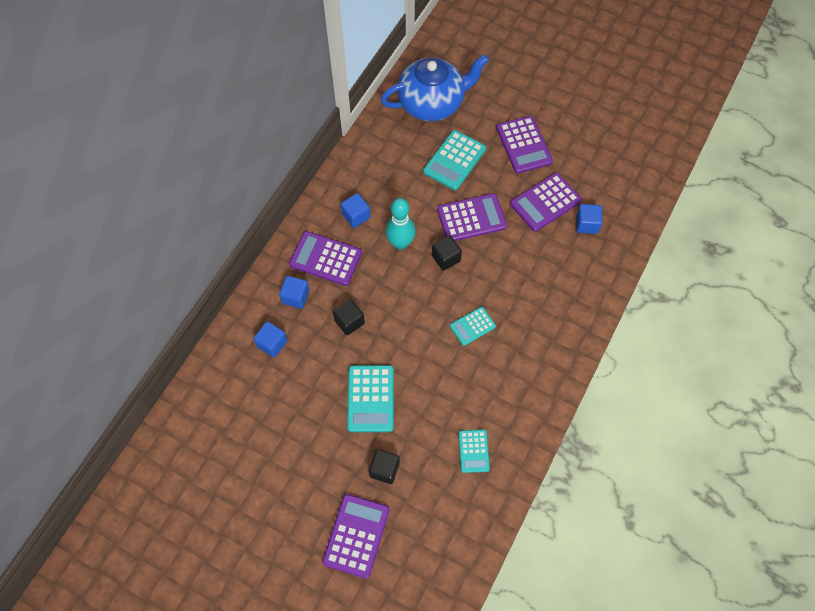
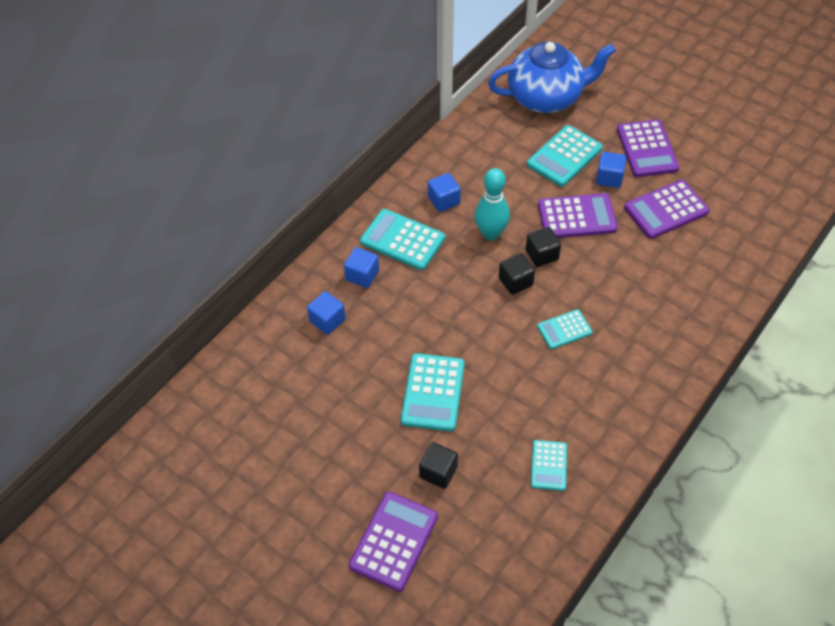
camera: 10 degrees right, 10 degrees down
(325, 259) = (402, 240): purple calculator -> turquoise calculator
(349, 322) = (420, 308): black cube -> black cube (515, 281)
(587, 224) = (713, 238): blue cube -> blue cube (609, 178)

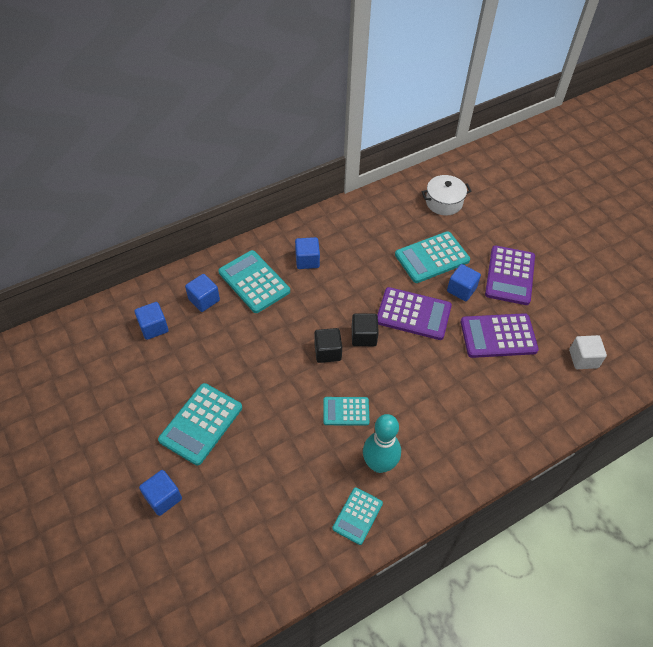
camera: 20 degrees right, 0 degrees up
(394, 541) = (89, 545): purple calculator -> none
(438, 472) = (163, 498): black cube -> blue cube
(490, 233) = (330, 302): turquoise bowling pin -> turquoise bowling pin (379, 464)
(546, 97) = (444, 202): blue teapot -> white pot
(549, 465) = (261, 533): turquoise calculator -> turquoise calculator (357, 516)
(752, 204) = (583, 359): none -> white cube

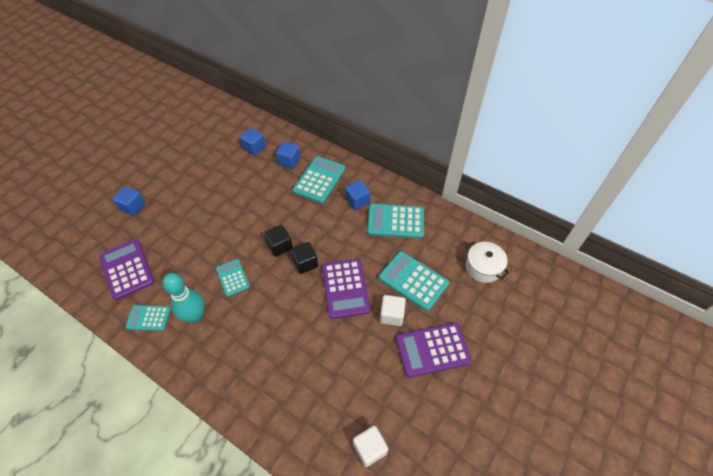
camera: 65 degrees right, 0 degrees up
(201, 424) = (191, 202): turquoise calculator -> turquoise calculator (395, 221)
(461, 290) = (391, 315): blue cube -> white cube
(498, 336) = (357, 362): purple calculator -> purple calculator (127, 269)

